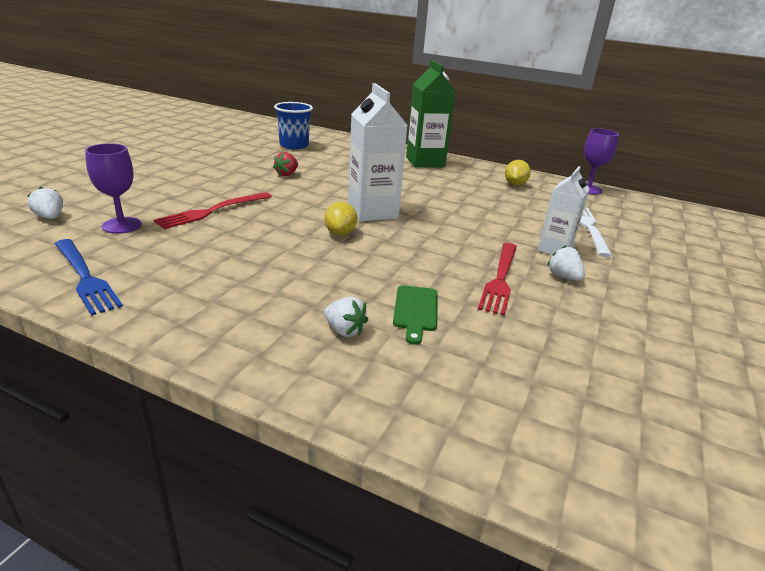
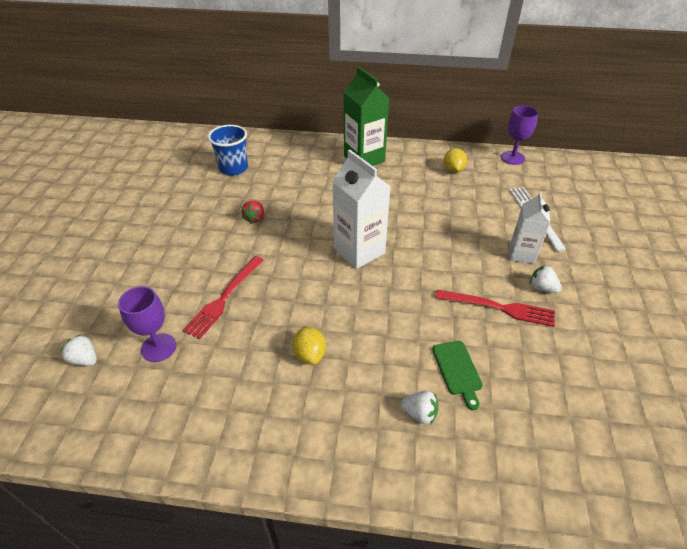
camera: 15 degrees left, 15 degrees up
(85, 277) = (178, 429): blue fork -> none
(340, 233) = (349, 291): yellow lemon -> yellow lemon (310, 354)
(500, 279) = (499, 308): red fork -> red fork turned 75 degrees counterclockwise

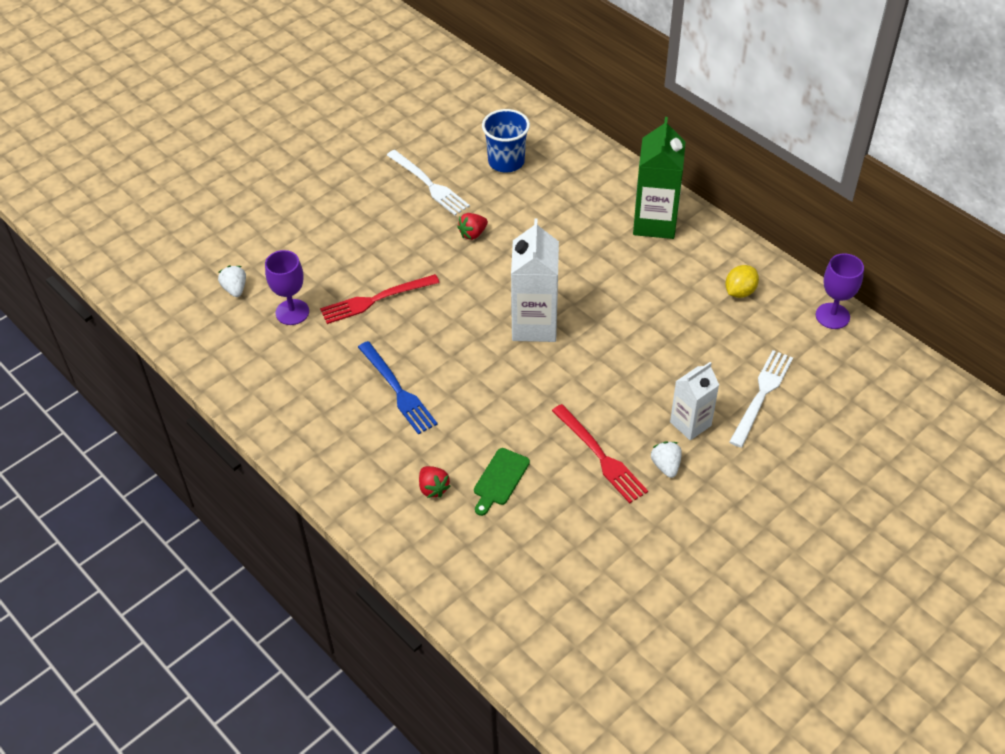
camera: 40 degrees right, 5 degrees up
(191, 204) = (429, 184): none -> white fork
(310, 354) = (397, 390): yellow lemon -> blue fork
(419, 413) = (433, 488): white strawberry -> red strawberry

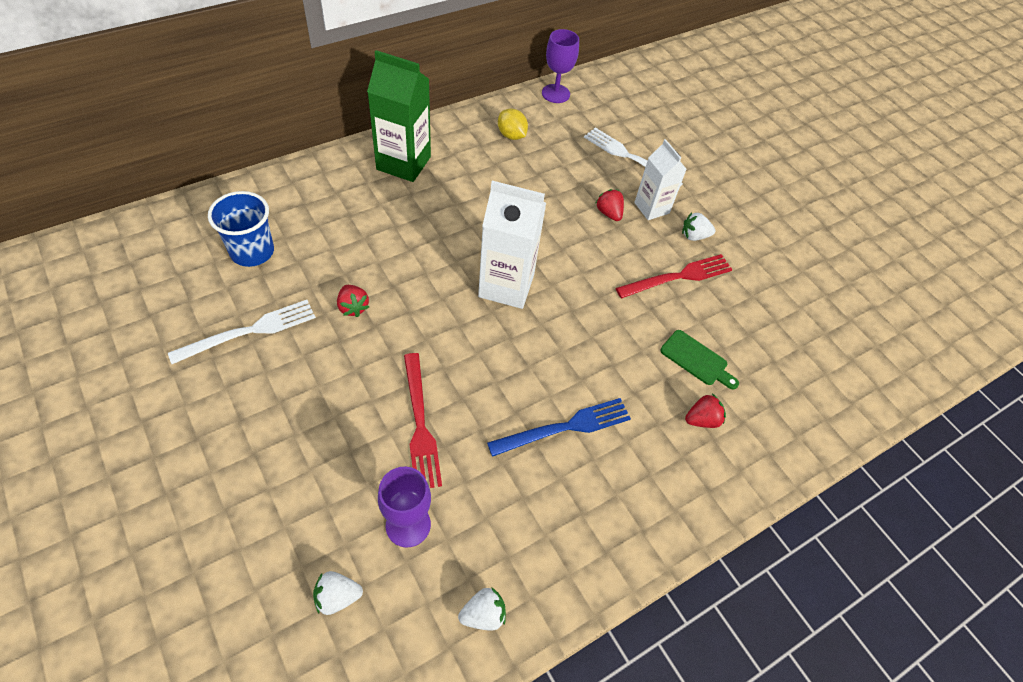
camera: 85 degrees left, 5 degrees up
(234, 367) = (483, 614): none -> white strawberry
(664, 388) = (609, 213): none -> red strawberry

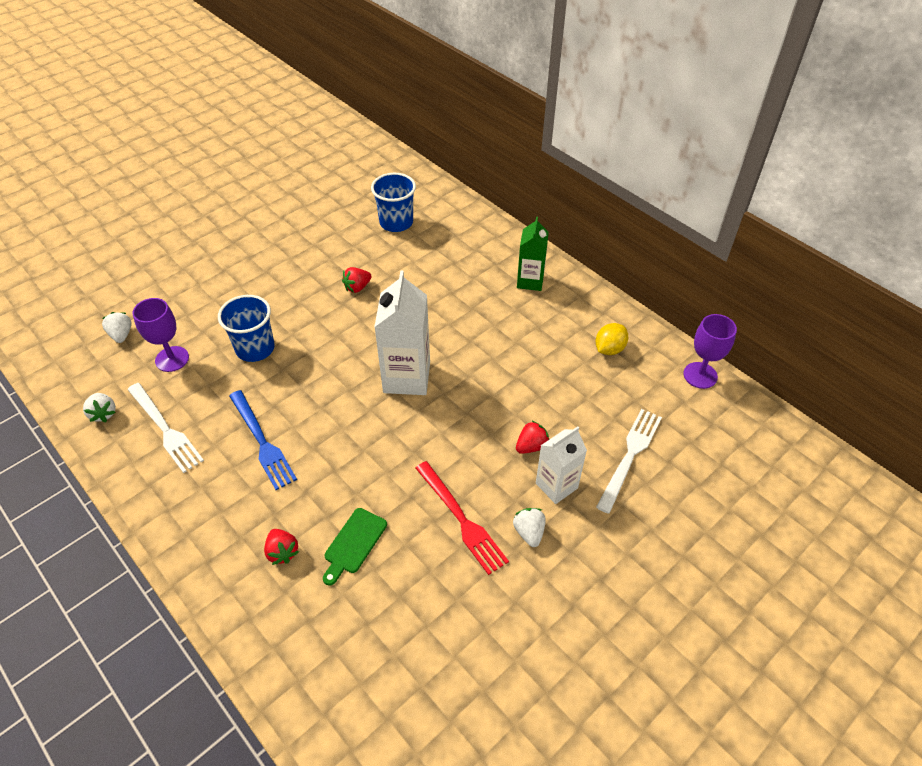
camera: 85 degrees right, 5 degrees down
(250, 331) = (322, 241): white fork -> white fork (165, 429)
(403, 163) = (530, 281): green carton -> green carton, size x0.64
(420, 424) = (255, 348): red fork -> blue cup

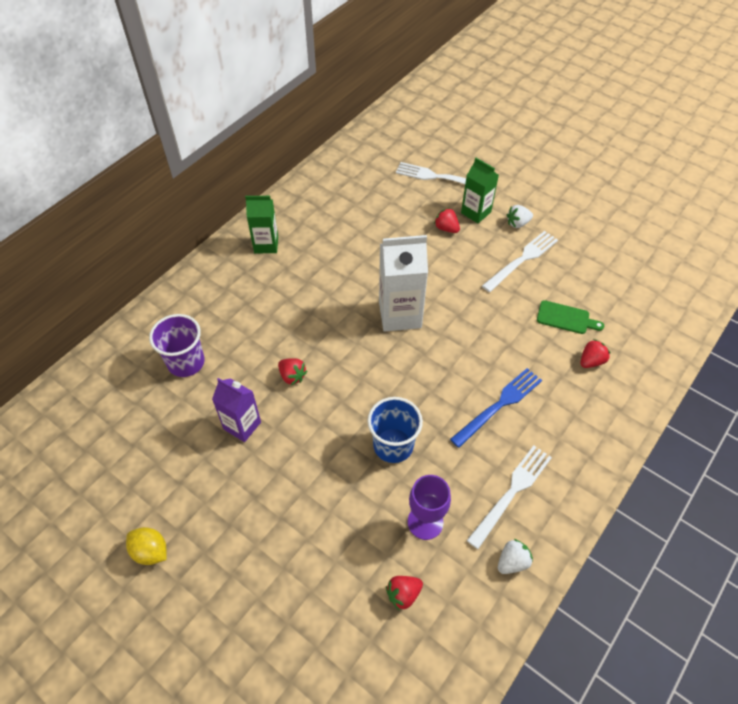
camera: 100 degrees left, 5 degrees up
(121, 335) = (403, 594): white strawberry -> red strawberry
(318, 253) = (242, 425): none -> purple carton
(396, 222) = (186, 362): blue cup -> purple cup
(461, 519) = (522, 260): red fork -> white fork
(556, 486) = (476, 212): white carton -> green carton
(609, 349) = (339, 191): yellow lemon -> yellow lemon (151, 551)
(700, 375) = (355, 144): purple goblet -> none

